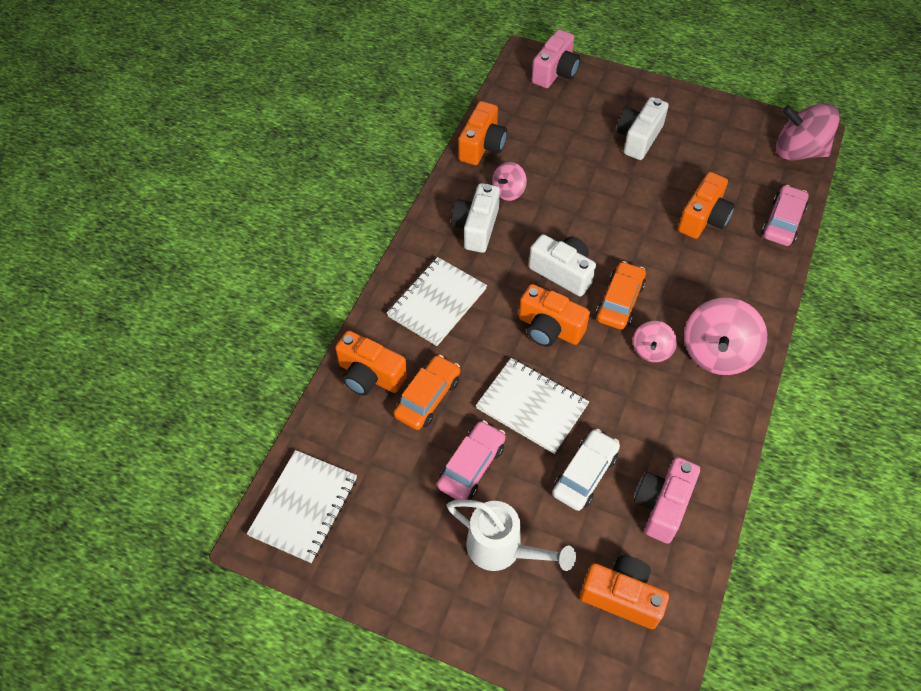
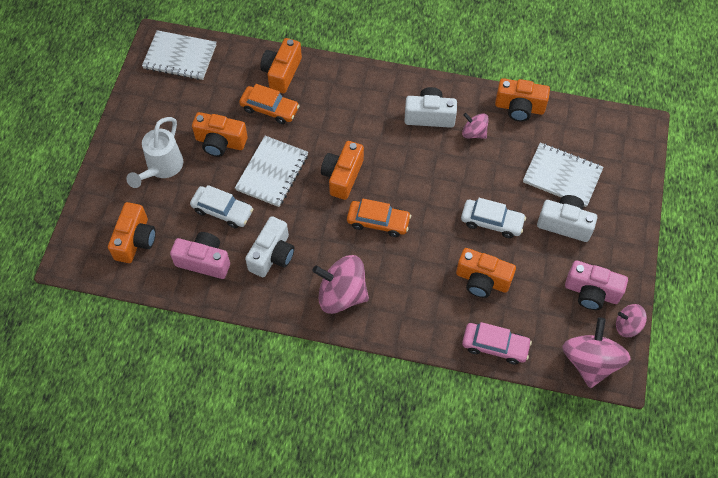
camera: 80 degrees right, 5 degrees up
(437, 303) = (351, 102): white notebook -> white notebook (562, 176)
(471, 466) = (220, 142): pink car -> orange camera
(555, 72) = (629, 151): pink camera -> pink camera (591, 292)
(562, 272) = (398, 179): white camera -> white camera (272, 255)
(630, 197) = (491, 222): none -> white car
(651, 350) = (335, 247): pink spinning top -> pink spinning top (627, 326)

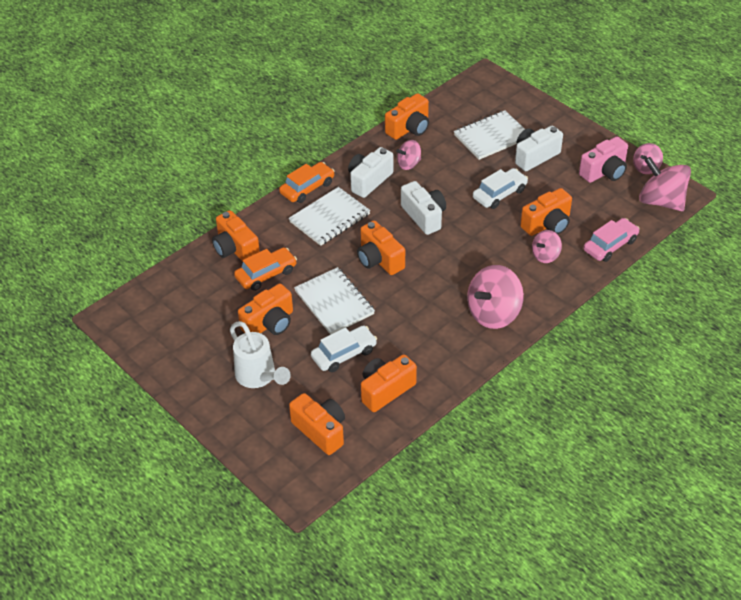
camera: 55 degrees left, 15 degrees down
(180, 57) = (146, 309): white notebook -> white notebook (329, 218)
(204, 261) = (385, 390): pink camera -> orange camera
(272, 255) = (418, 340): white camera -> white camera (424, 216)
(378, 222) = (443, 259): orange car -> orange car (307, 188)
(441, 299) = (545, 255): none -> pink spinning top

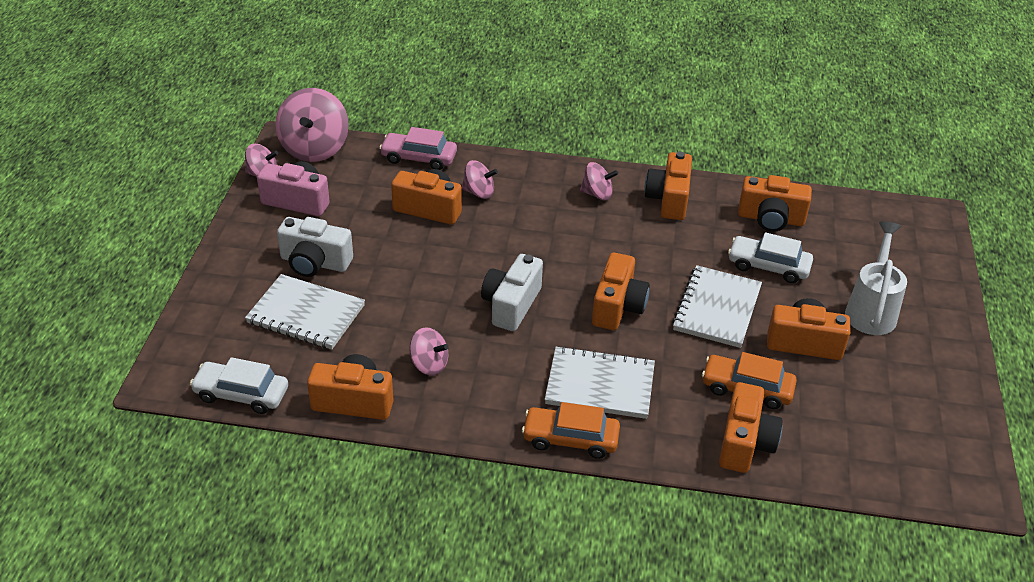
camera: 130 degrees left, 5 degrees down
(321, 431) = (864, 236): orange camera -> orange camera (668, 199)
(369, 181) = (497, 385): white camera -> none
(493, 313) = (597, 194): pink spinning top -> pink spinning top, size x0.55
(499, 194) = (412, 263): white car -> white car (241, 394)

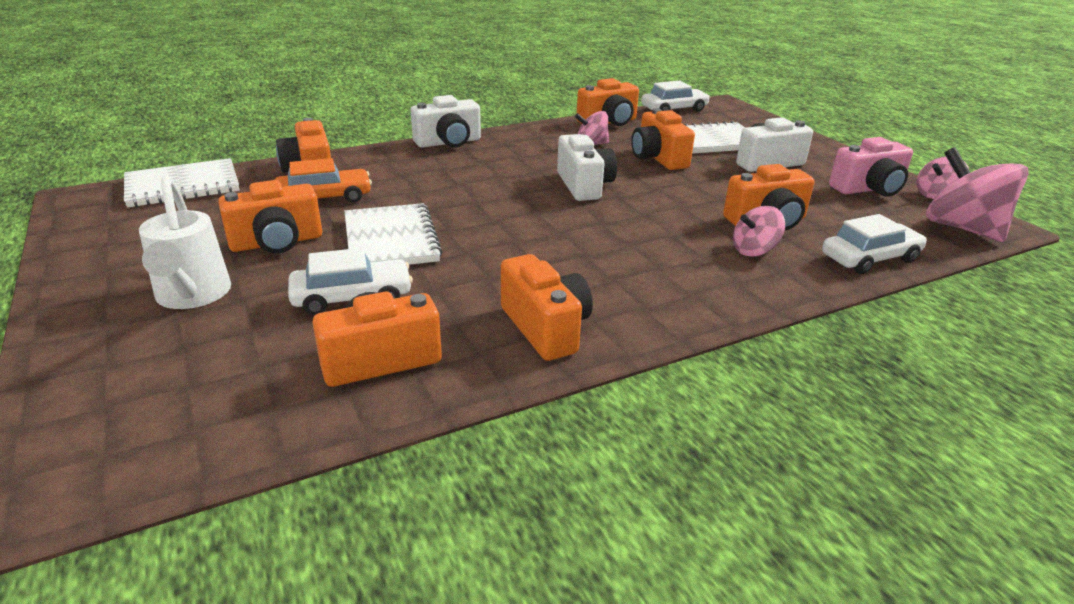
camera: 145 degrees right, 10 degrees down
(419, 158) = (870, 258): pink car -> white car
(570, 439) = (448, 142): orange car -> white camera
(597, 194) = (638, 298): pink spinning top -> none
(600, 385) = (455, 167): white notebook -> white notebook (183, 186)
(618, 307) = (492, 211): orange camera -> orange camera (658, 158)

